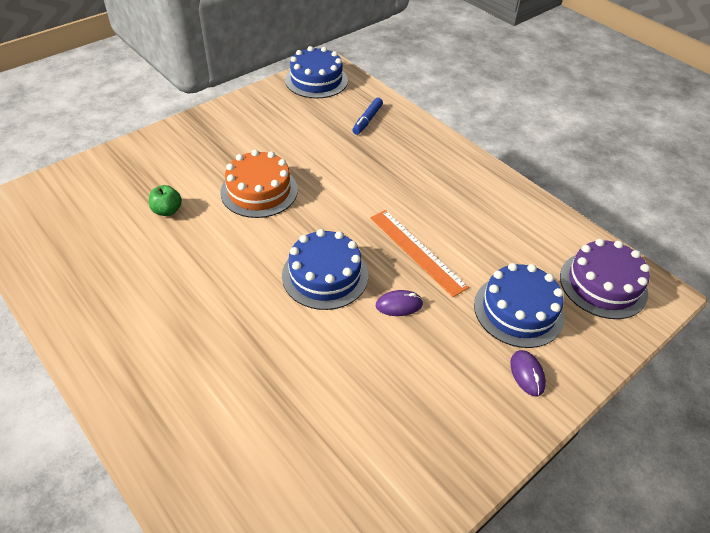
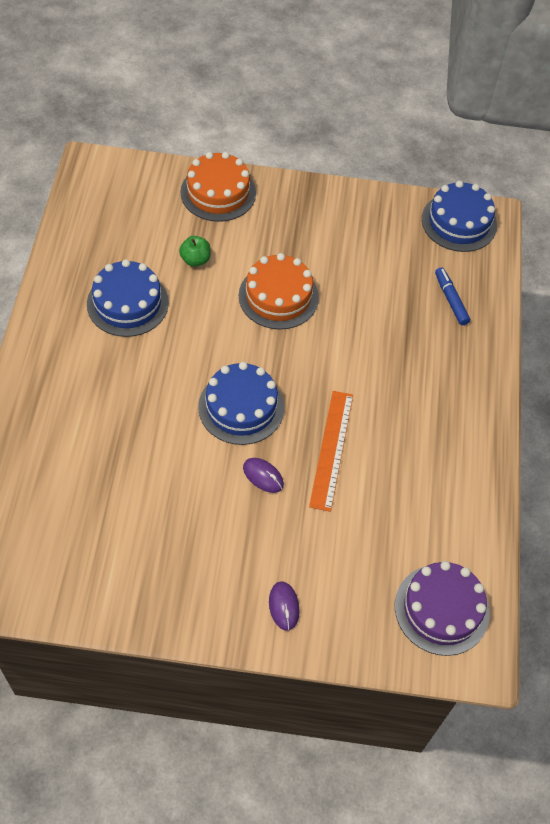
camera: 45 degrees right, 10 degrees up
(131, 160) = (218, 192): none -> orange cake
(367, 120) = (451, 299): blue marker -> blue marker turned 90 degrees clockwise
(518, 310) = (344, 562): blue cake -> blue cake (127, 303)
(527, 374) = (284, 606): purple mouse -> purple mouse turned 45 degrees counterclockwise

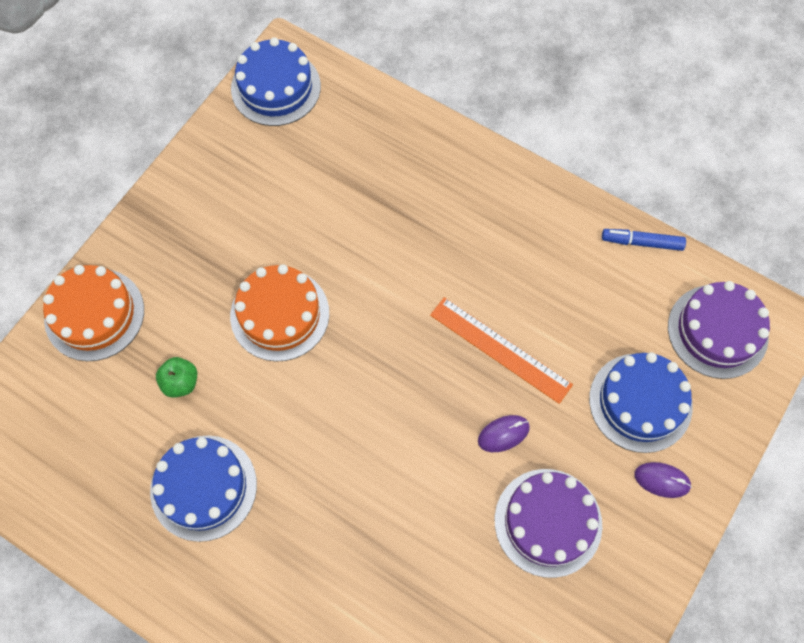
camera: 60 degrees left, 10 degrees up
(207, 532) = (548, 522): none -> purple cake
(241, 407) = (407, 419): blue cake -> blue cake (640, 402)
(451, 299) = (371, 145): blue marker -> blue marker (641, 242)

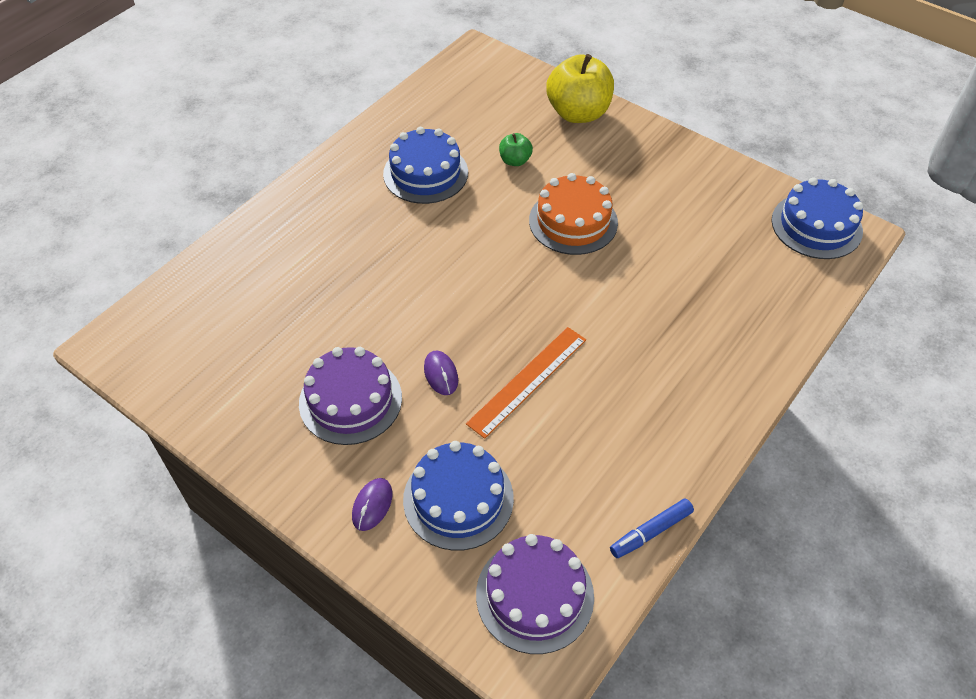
camera: 95 degrees right, 15 degrees down
(94, 314) = (578, 113): orange cake -> yellow apple
(641, 242) = (650, 532): blue marker -> blue marker turned 135 degrees counterclockwise

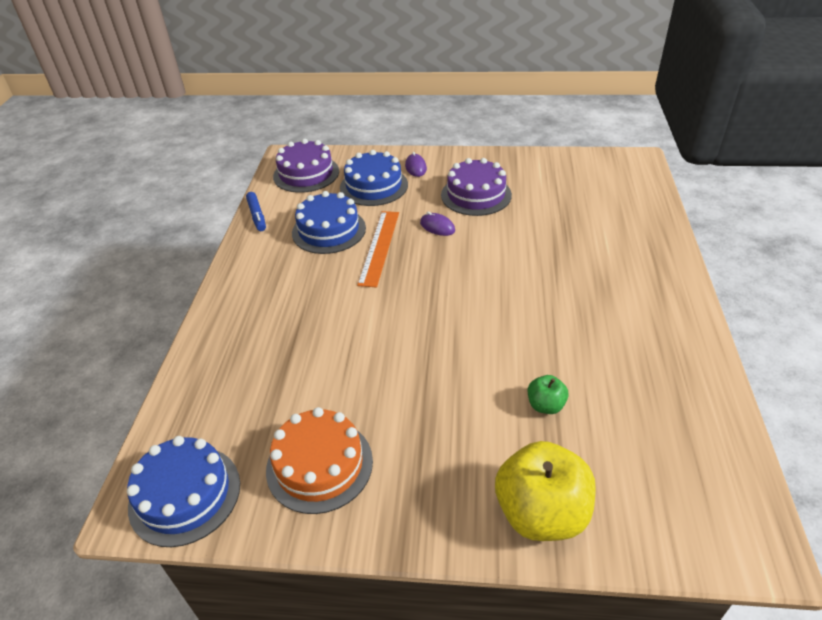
camera: 150 degrees right, 10 degrees down
(425, 173) = (607, 348): blue cake -> blue cake (329, 230)
(573, 221) = (436, 370): orange cake -> orange cake (319, 465)
(650, 532) = (257, 215): blue marker -> blue marker turned 135 degrees clockwise

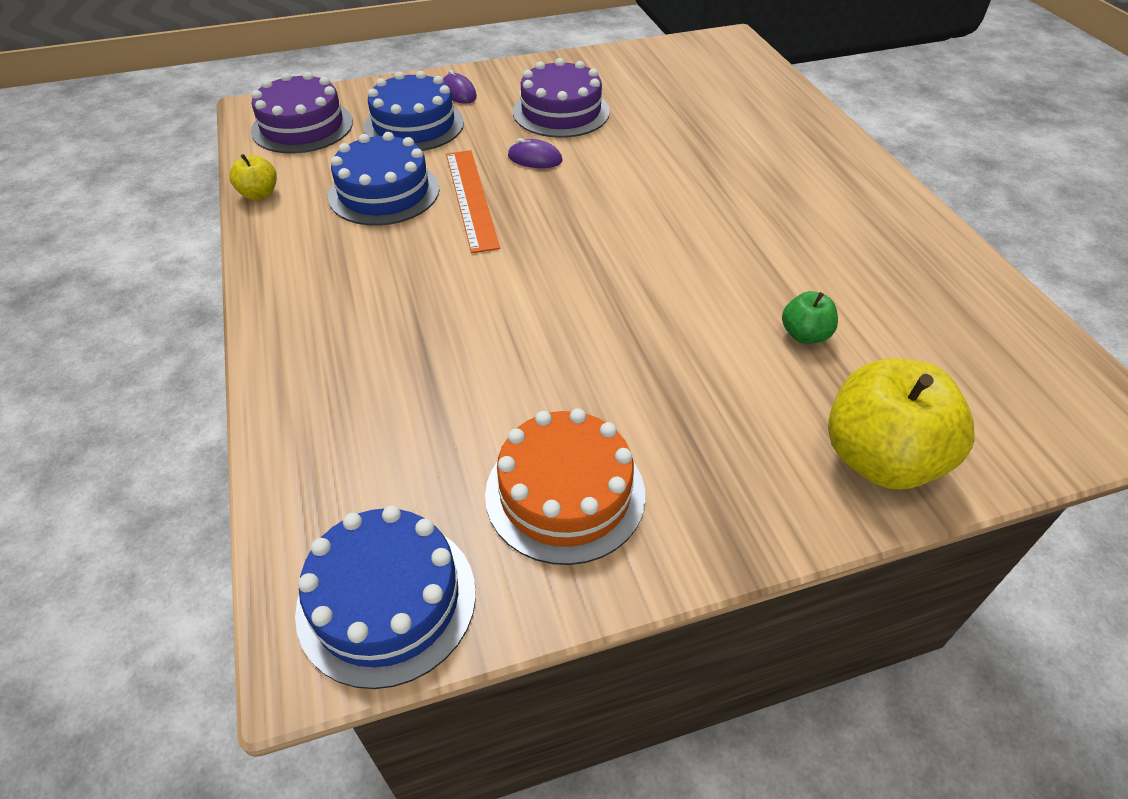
camera: 25 degrees left, 5 degrees up
(257, 215) = (259, 194): blue marker -> yellow apple

